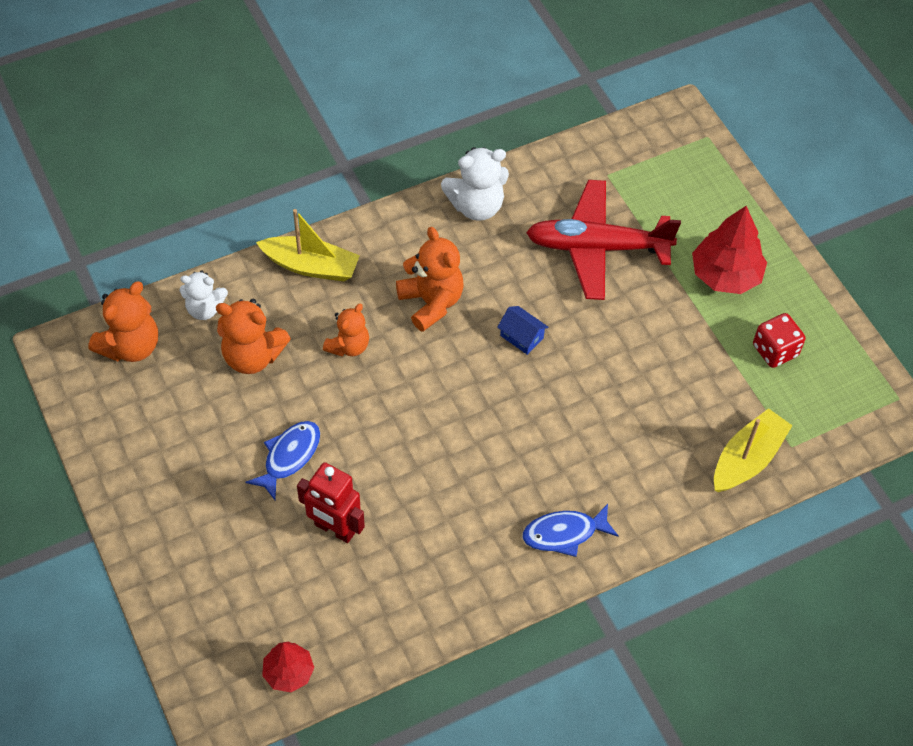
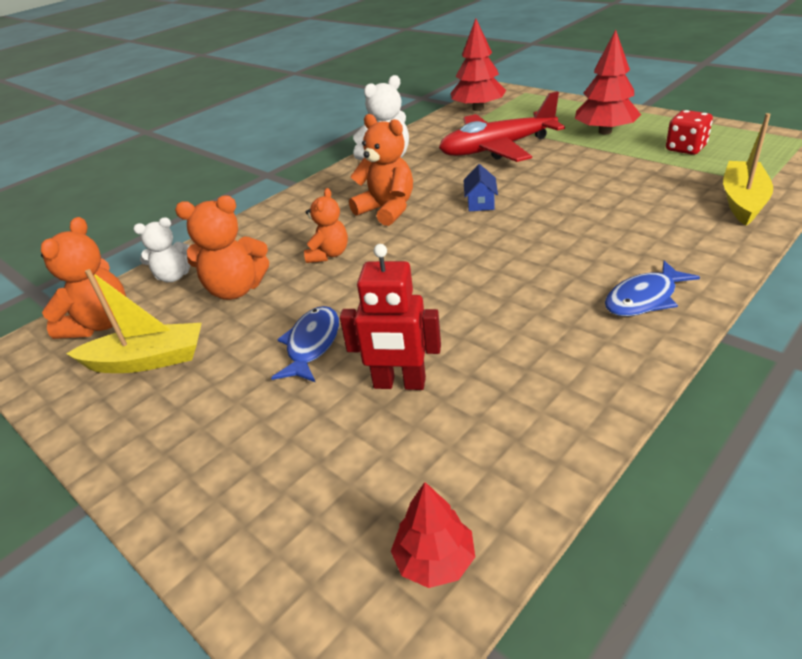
camera: 15 degrees left, 20 degrees down
(311, 266) = (266, 224): yellow boat -> yellow boat (147, 360)
(521, 337) = (480, 202): blue house -> blue house turned 75 degrees clockwise
(631, 148) = (478, 109): none -> red tree

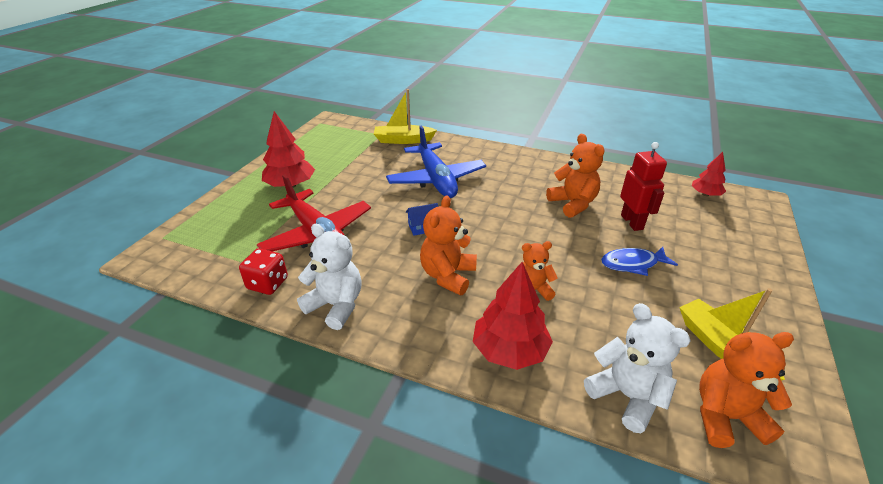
camera: 115 degrees left, 0 degrees up
(173, 276) = (626, 396): white teddy bear -> white teddy bear, size x1.51
(236, 290) = (611, 332): orange teddy bear -> orange teddy bear (573, 204)
(478, 109) = (201, 263): red tree -> red tree (510, 350)
(597, 219) = (436, 179): none -> blue plane
(644, 298) = (512, 163): blue fish -> none
(685, 148) = (329, 155): red dice -> red dice (267, 283)

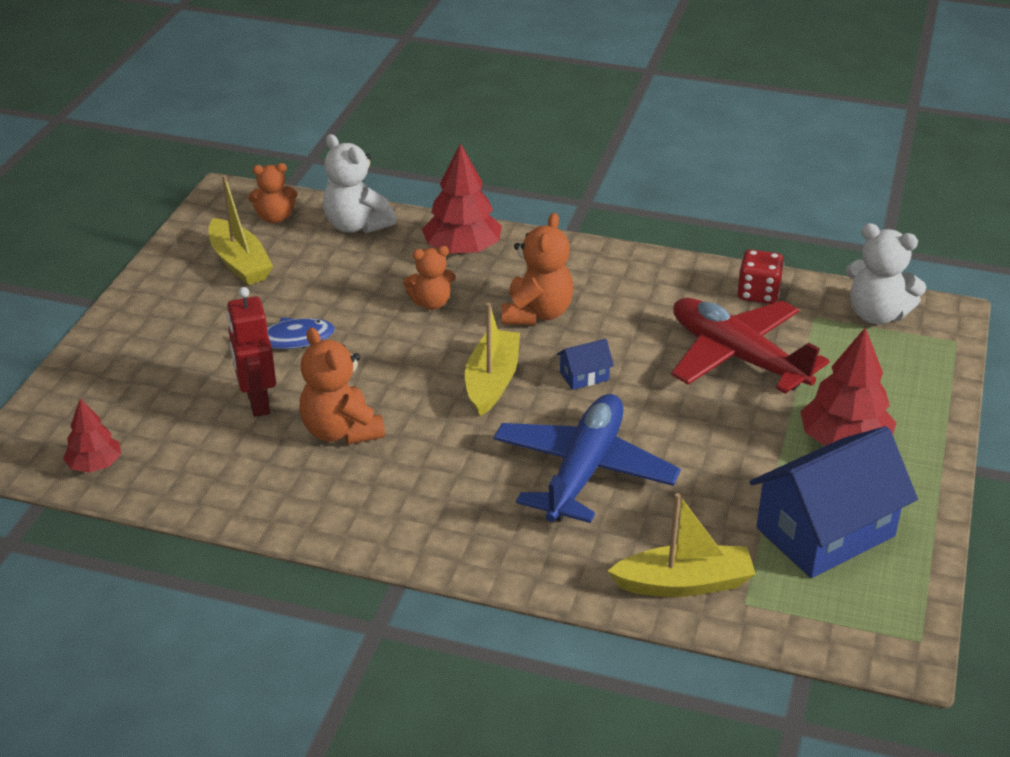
camera: 175 degrees right, 0 degrees up
(330, 152) = (825, 532): none -> blue house
(336, 305) = (661, 277): white teddy bear -> white teddy bear (876, 314)
(436, 179) = (583, 471): blue plane -> blue plane turned 45 degrees clockwise
(483, 227) = (492, 381): none -> yellow boat
(725, 417) = (275, 218): orange teddy bear -> orange teddy bear, size x0.66

